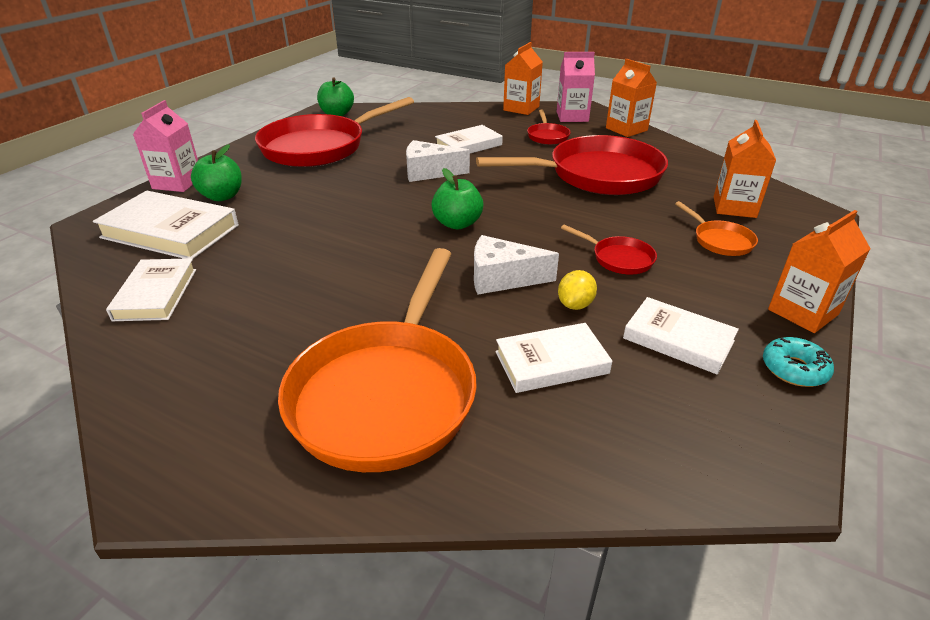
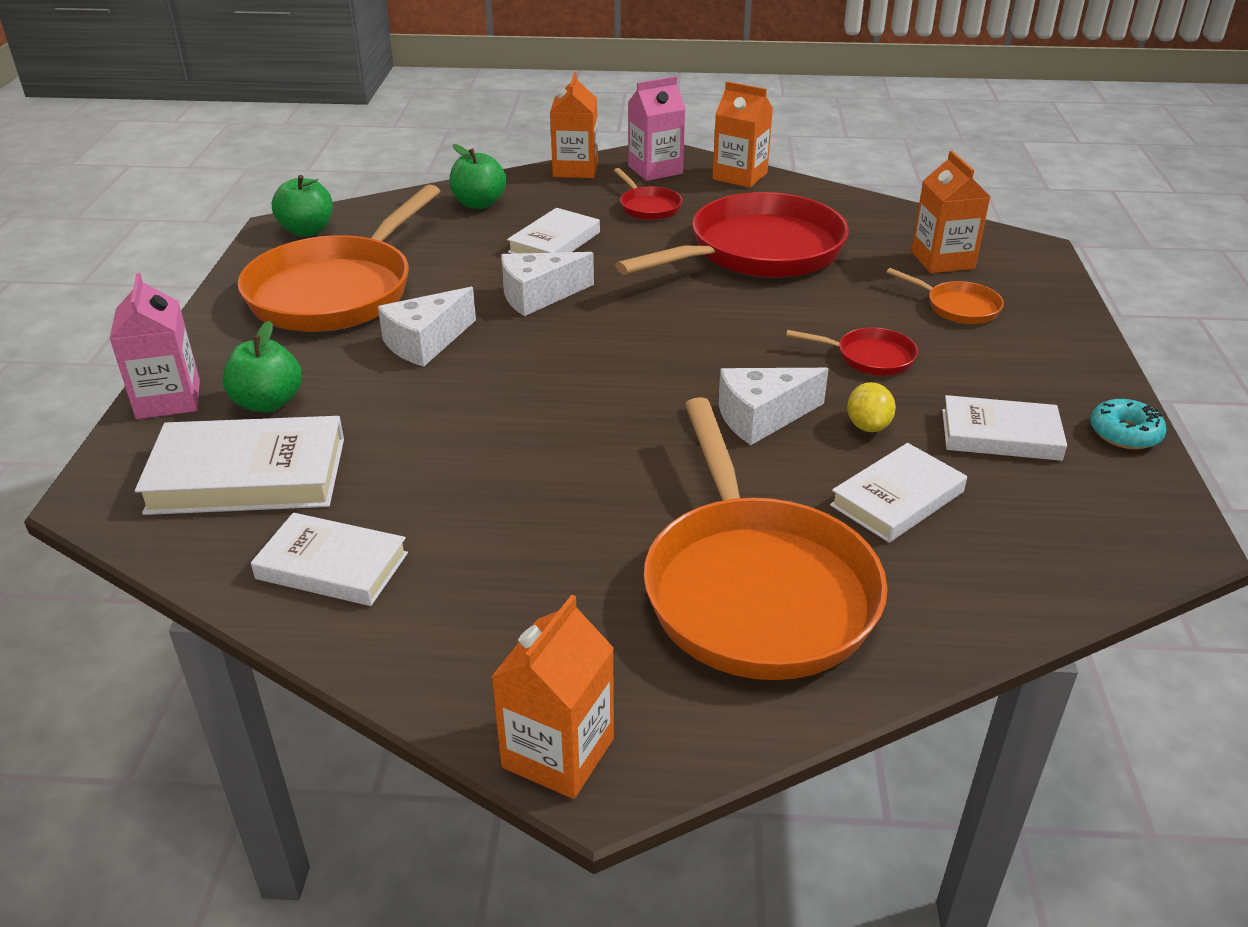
camera: 25 degrees left, 0 degrees up
(156, 294) = (332, 566): white book -> white book turned 45 degrees counterclockwise
(319, 147) = (337, 291): red pan -> orange pan
(338, 184) = (426, 342): none -> white cheese
(457, 223) = (644, 360): green apple -> green apple (479, 204)
(803, 312) = (1092, 369): orange carton -> orange carton (558, 753)

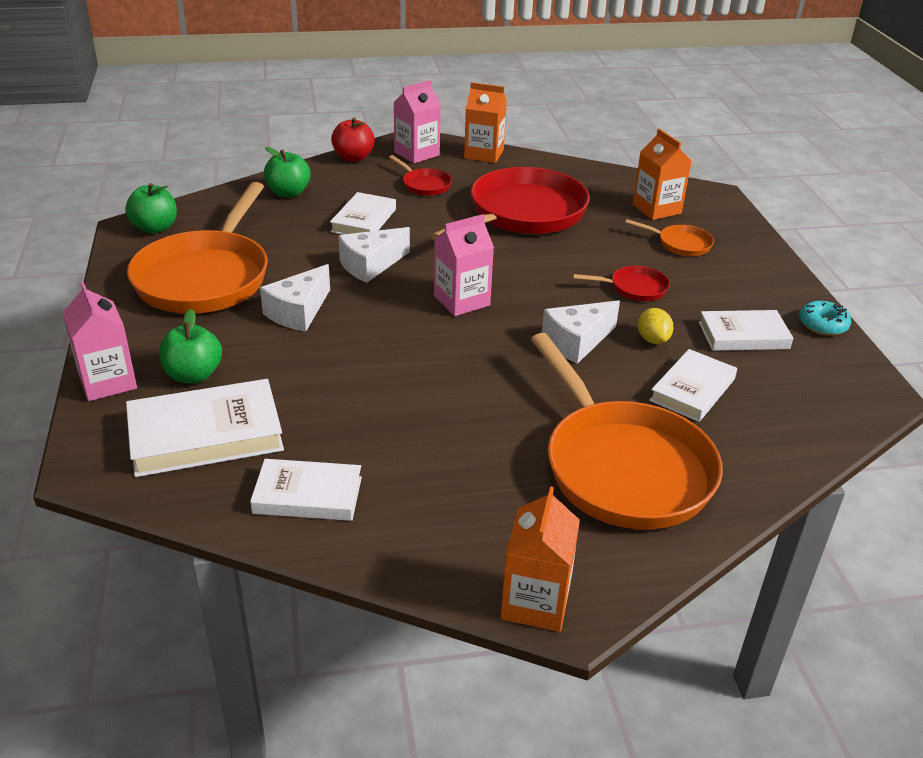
camera: 15 degrees left, 0 degrees up
(575, 169) = (353, 158): orange carton -> red apple
(633, 350) = (461, 301): none -> pink carton

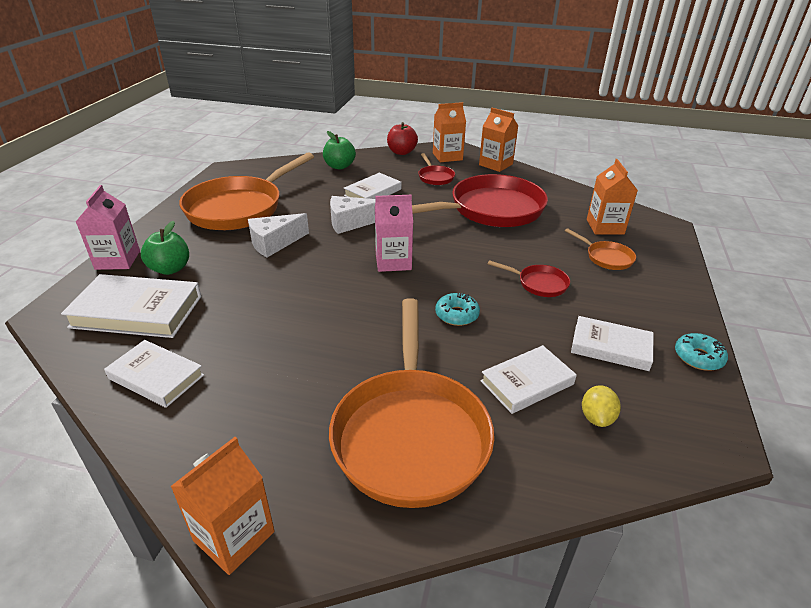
camera: 25 degrees right, 0 degrees up
(155, 228) = (239, 172): green apple -> none
(416, 154) = (447, 156): pink carton -> orange carton
(577, 342) = (457, 315): white cheese -> turquoise donut
(653, 340) = (523, 329): yellow lemon -> yellow lemon (596, 417)

